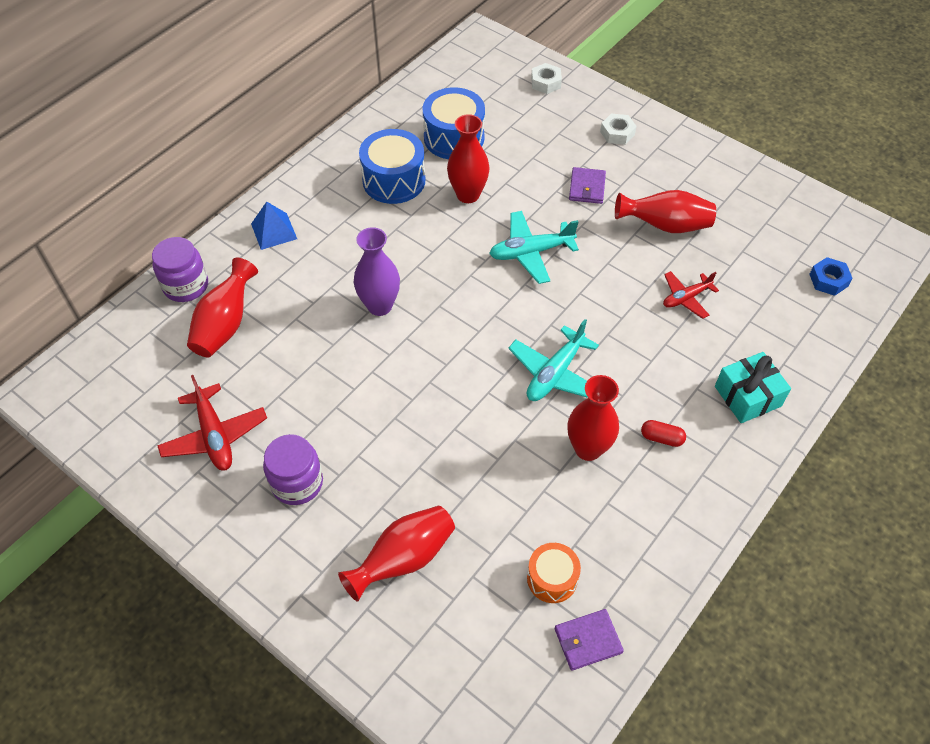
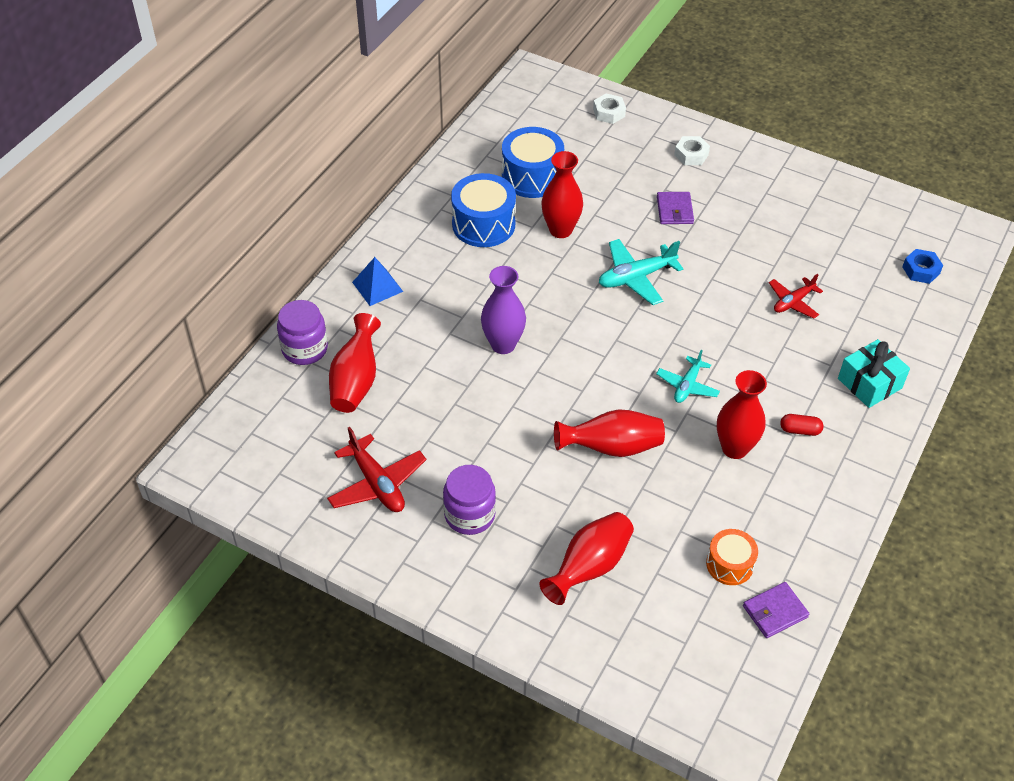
camera: 10 degrees left, 5 degrees down
(555, 373) = (687, 385): turquoise plane -> turquoise plane, size x0.65
(665, 225) = (758, 237): red vase -> red vase (612, 447)

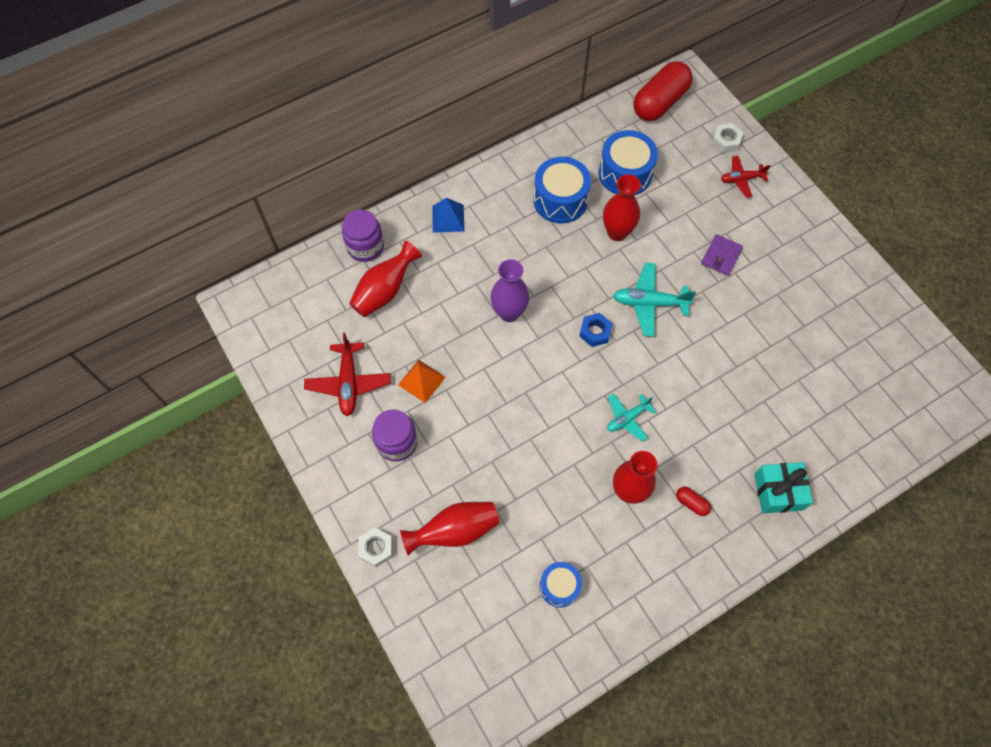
camera: 30 degrees right, 15 degrees up
(455, 446) = (421, 381): none -> orange pyramid
(522, 104) = (660, 102): none -> red capsule
(612, 447) = (535, 441): red vase -> none
(691, 155) = (769, 211): white nut -> white nut (376, 548)
(729, 564) = (559, 587): orange drum -> blue drum
(775, 612) = (568, 644): purple wallet -> none
(793, 302) = (764, 387): red plane -> red plane (741, 179)
(921, 270) = (896, 410): blue nut -> blue nut (595, 332)

